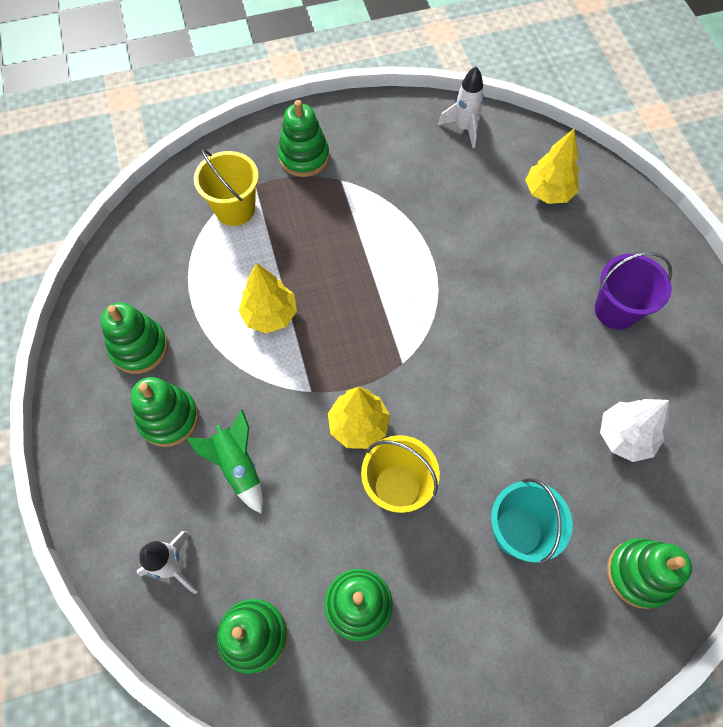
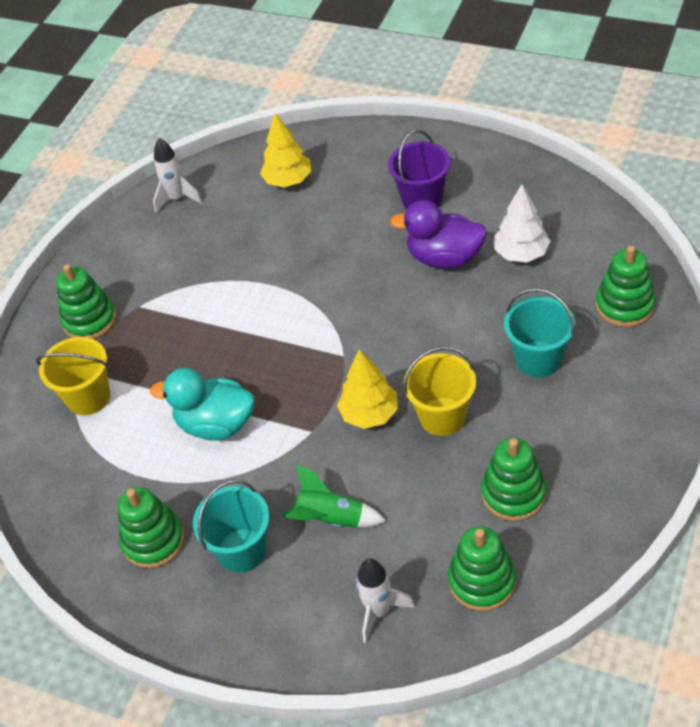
camera: 45 degrees left, 15 degrees down
(168, 418) = (242, 550): green stacking toy -> turquoise bucket
(270, 315) = (216, 424): yellow tree -> turquoise duck
(567, 373) = (444, 258): none -> purple duck

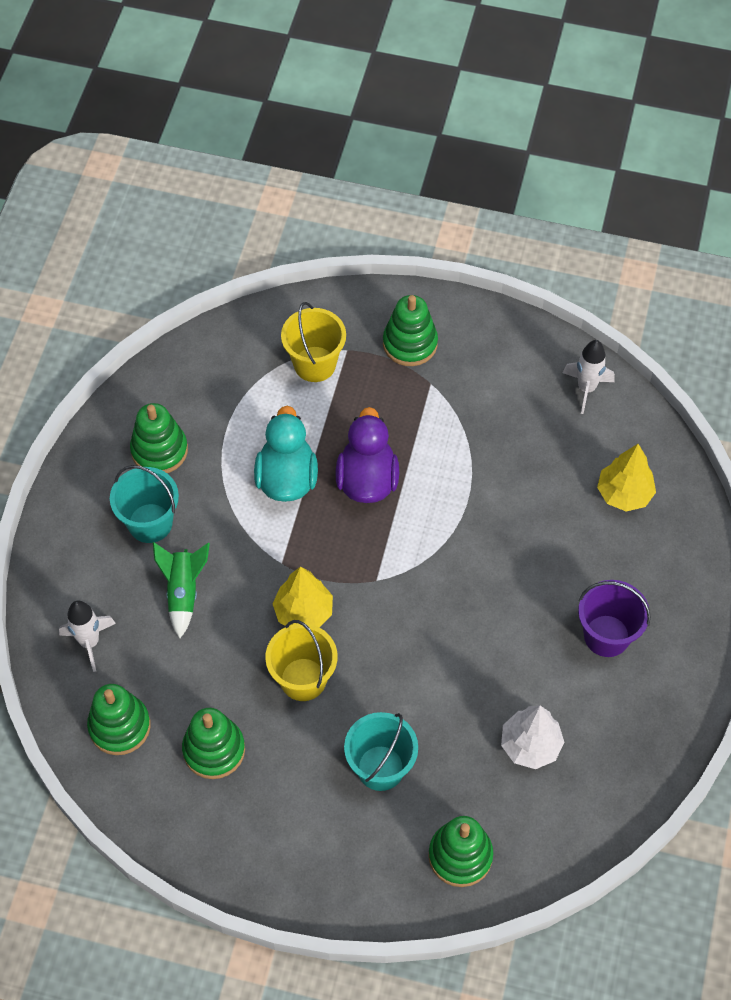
camera: 75 degrees right, 10 degrees up
(444, 258) = (518, 666): purple duck -> purple duck (367, 480)

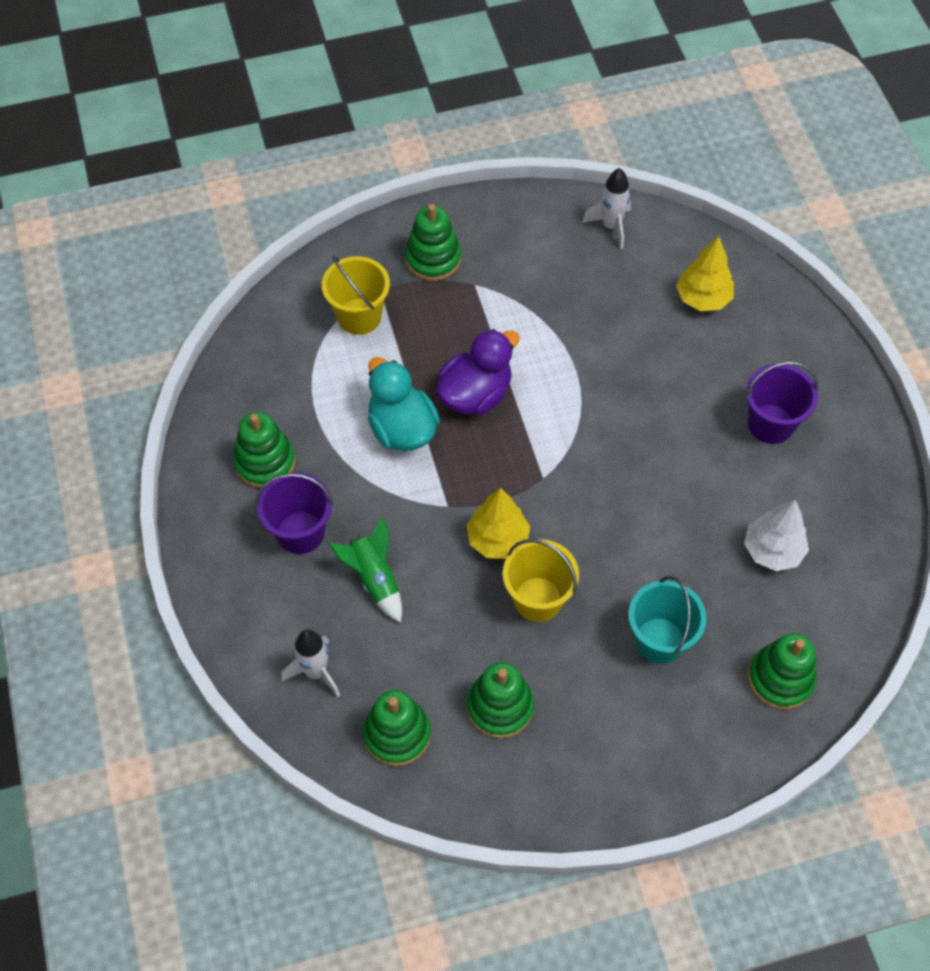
camera: 30 degrees left, 0 degrees up
(150, 523) = (300, 532): turquoise bucket -> purple bucket
(367, 480) = (475, 394): purple duck -> purple duck turned 75 degrees clockwise

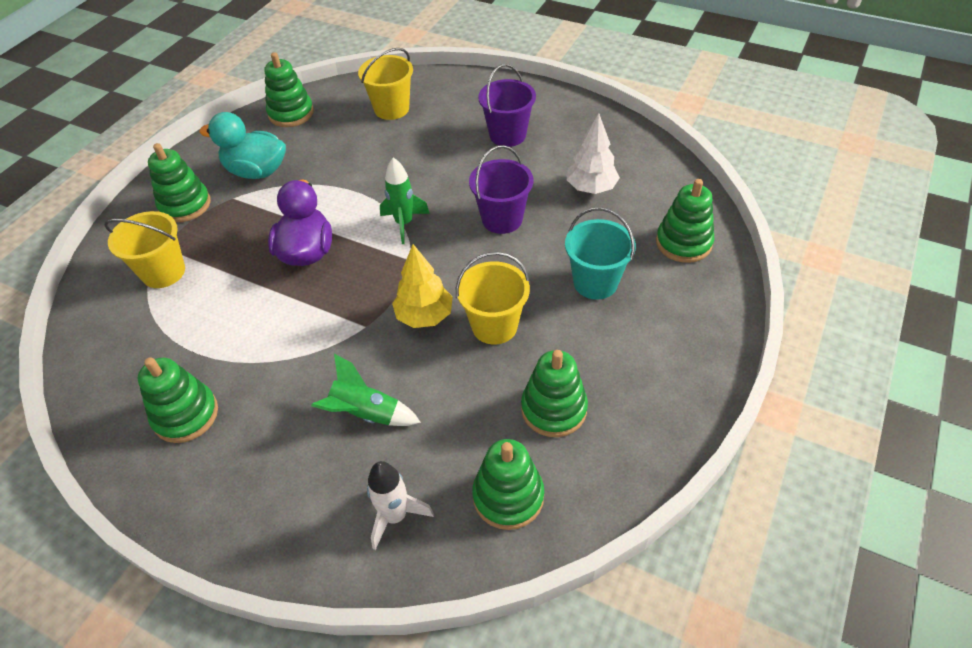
camera: 45 degrees left, 10 degrees down
(300, 532) = (270, 435): purple bucket -> purple bucket (502, 219)
(402, 429) = (276, 310): turquoise duck -> turquoise duck (256, 171)
(576, 437) = (404, 223): none -> green rocket
(611, 226) = (291, 113): white rocket -> green stacking toy
(702, 298) = (391, 109): yellow tree -> yellow bucket

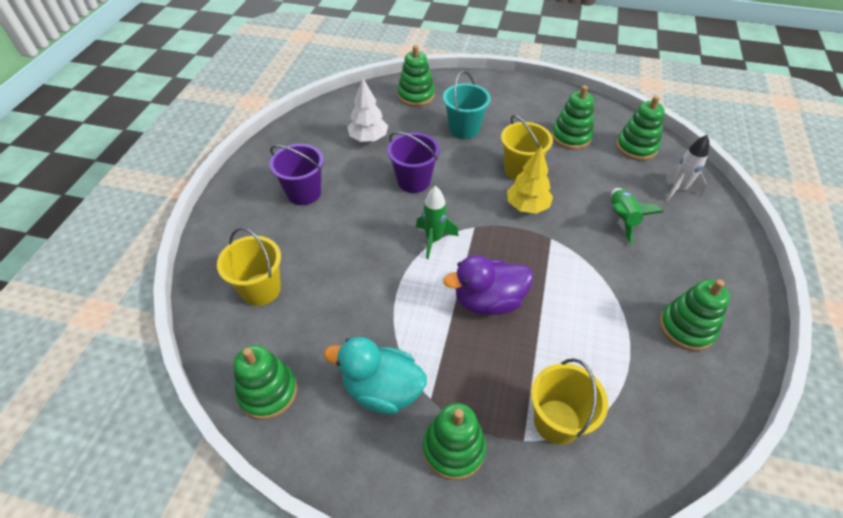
camera: 105 degrees left, 0 degrees up
(256, 171) = (382, 390): turquoise duck -> turquoise duck turned 105 degrees clockwise

